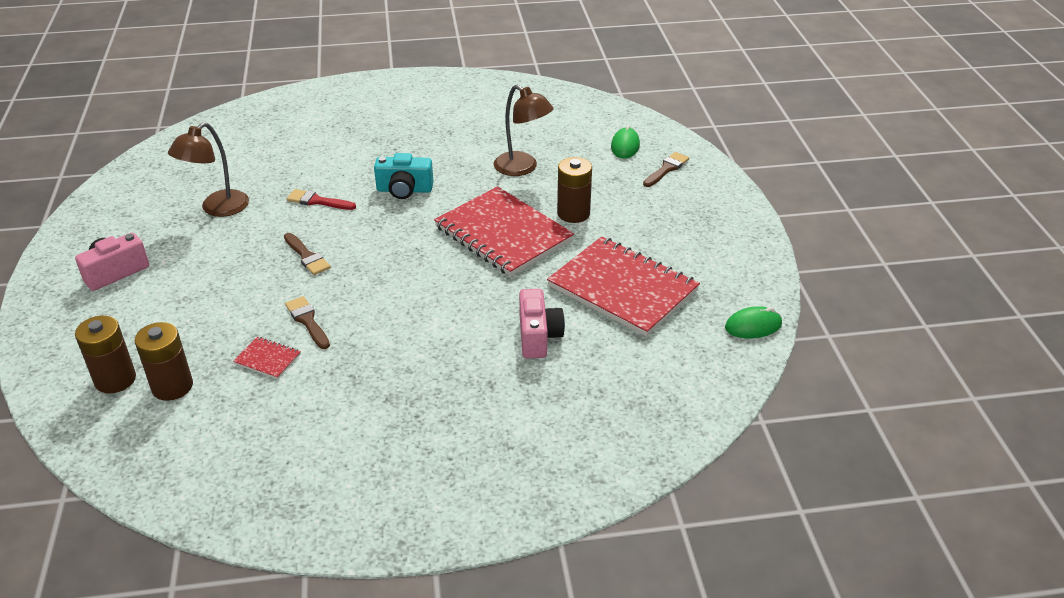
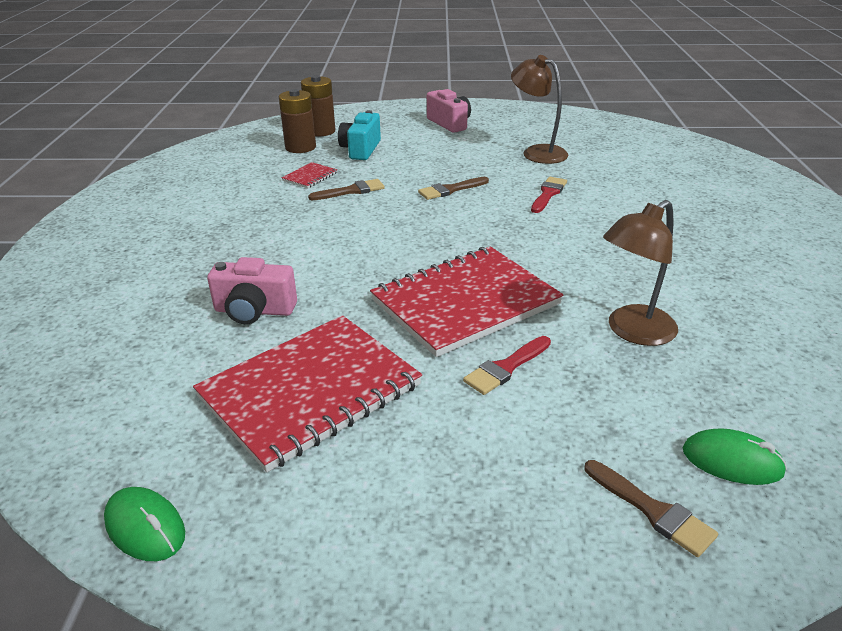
camera: 100 degrees right, 5 degrees down
(404, 190) = (570, 240): turquoise camera -> turquoise camera (361, 150)
(573, 213) = (506, 368): brown battery -> red brush
(753, 326) = (145, 527): green mouse -> green mouse turned 45 degrees counterclockwise

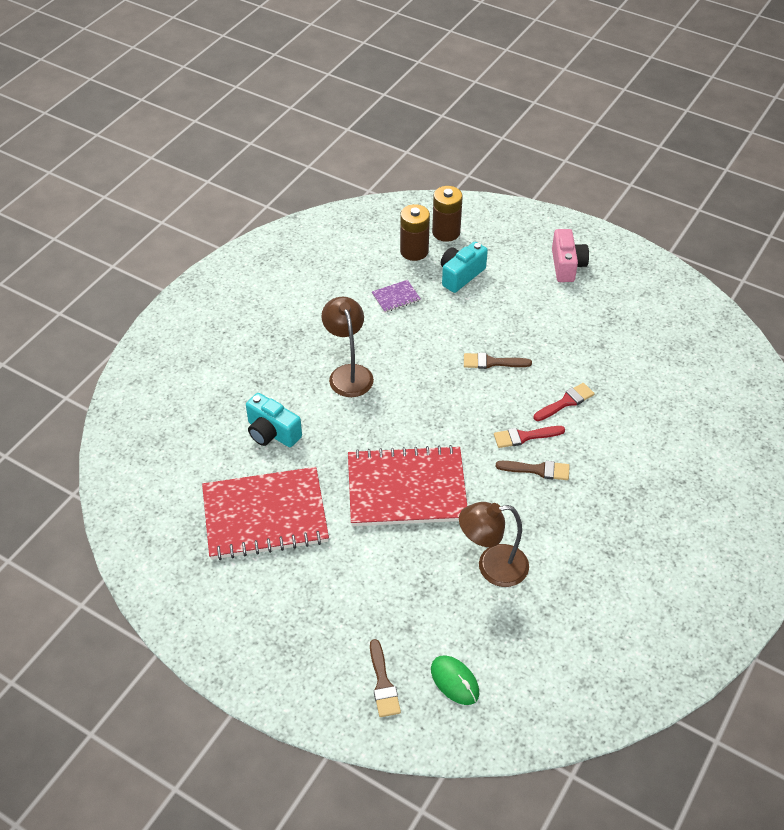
camera: 30 degrees right, 15 degrees up
(145, 527) = (141, 562): green mouse -> none
(254, 311) = (272, 432): pink camera -> turquoise camera
(310, 177) = (396, 297): red notebook -> purple notebook
(351, 191) = (415, 330): brown brush -> brown brush (538, 470)
(506, 368) = (387, 554): red brush -> red brush (524, 436)
(537, 152) = (607, 342): brown lamp -> brown lamp (348, 373)

